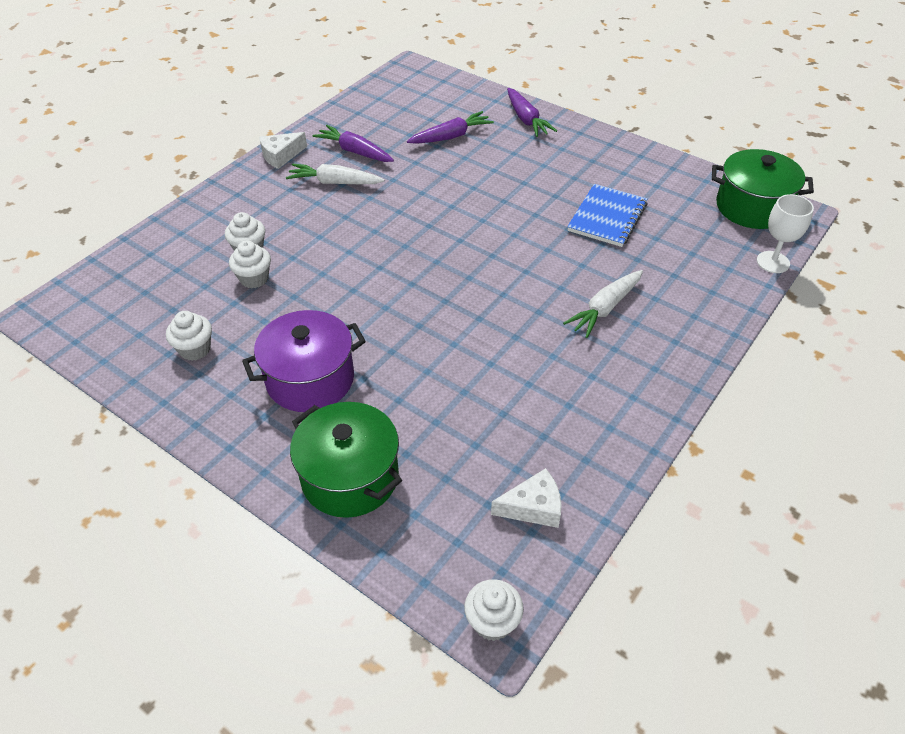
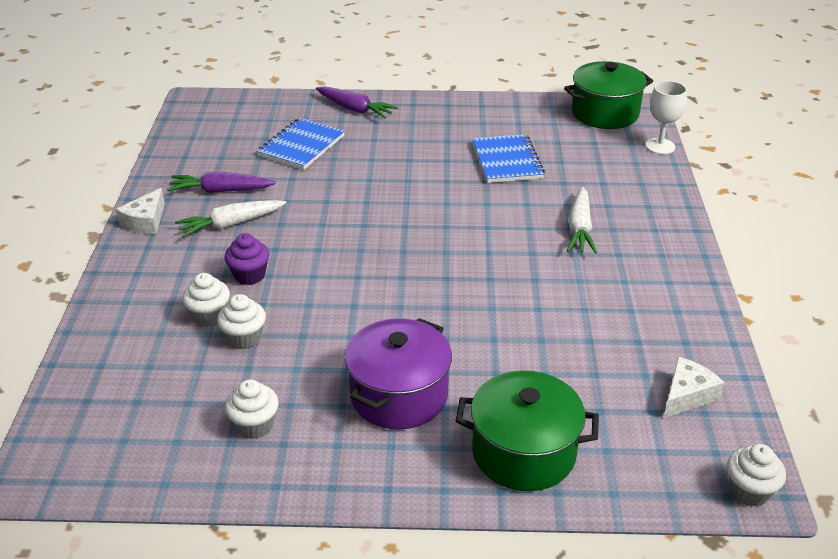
camera: 35 degrees left, 10 degrees down
(306, 230) = (249, 275): none -> purple cupcake
(451, 136) = (301, 146): purple carrot -> blue notebook

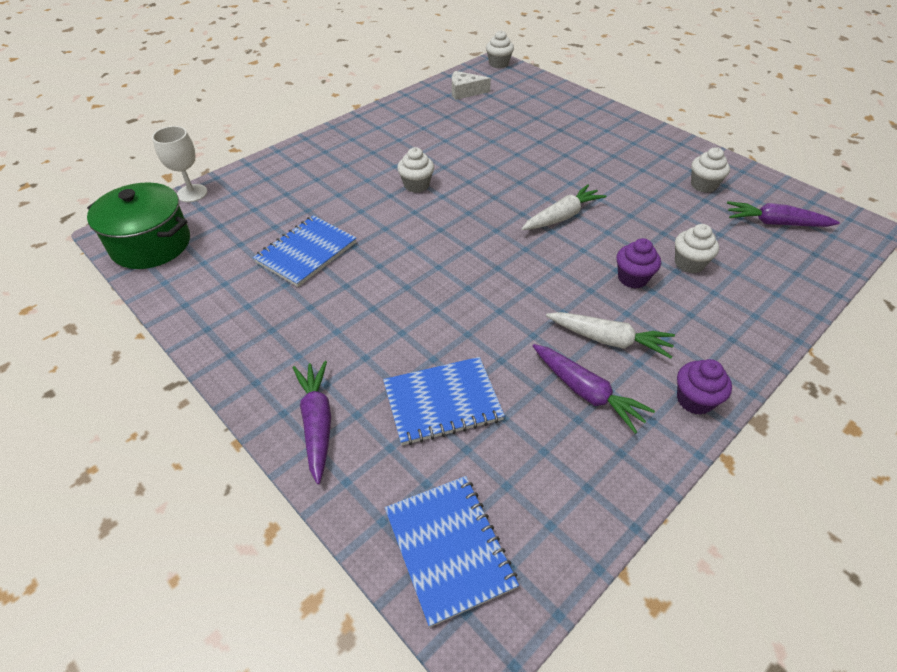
camera: 135 degrees left, 10 degrees up
(144, 417) = (775, 223): none -> purple carrot
(145, 222) = (694, 400): white cheese -> purple cupcake
(233, 110) = (449, 548): none -> blue notebook
(244, 338) = (673, 234): white cupcake -> white cupcake (416, 185)
(399, 395) = (604, 158): purple pot -> none
(523, 452) = (571, 111): green pot -> none
(580, 229) = (363, 176): white carrot -> white carrot (562, 216)

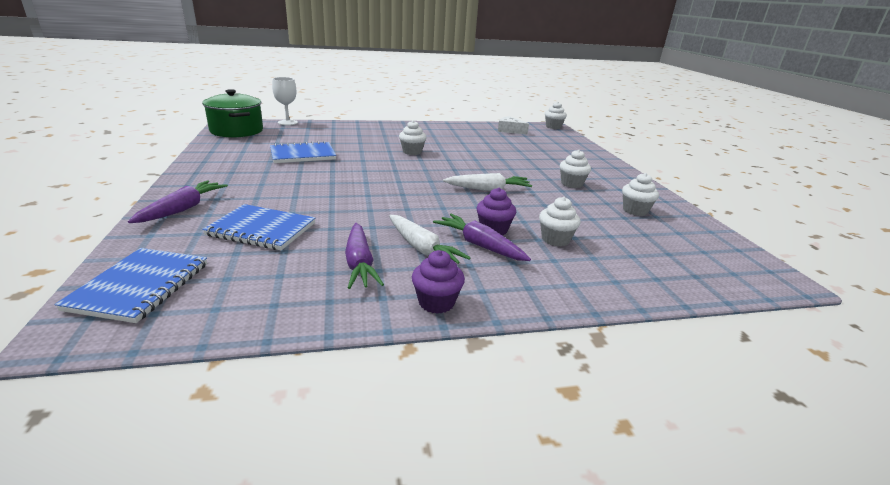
camera: 30 degrees right, 20 degrees down
(619, 168) = (571, 184): none -> white cupcake
(775, 223) = (677, 247): purple carrot -> purple carrot (479, 245)

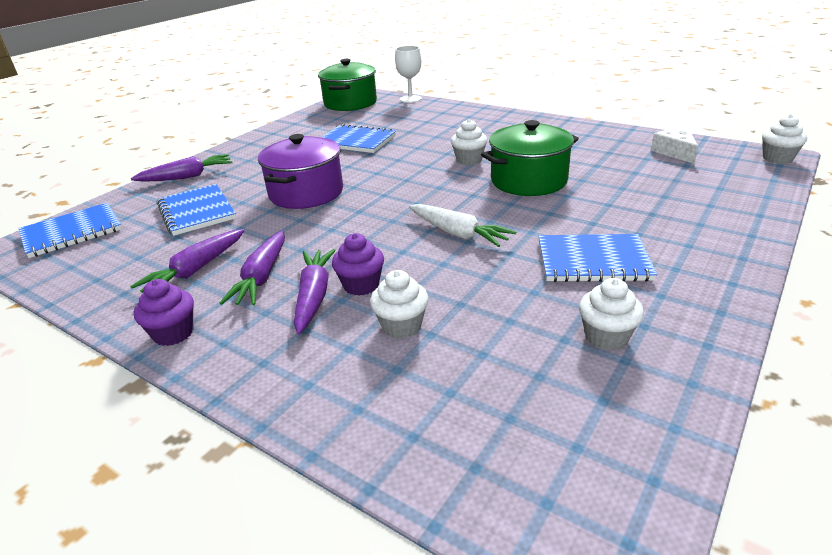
camera: 50 degrees right, 5 degrees up
(337, 193) = (306, 193): none -> purple pot
(422, 248) = (262, 277): white carrot -> purple carrot
(469, 156) = (528, 181): none -> green pot
(571, 184) = (593, 261): white cupcake -> blue notebook

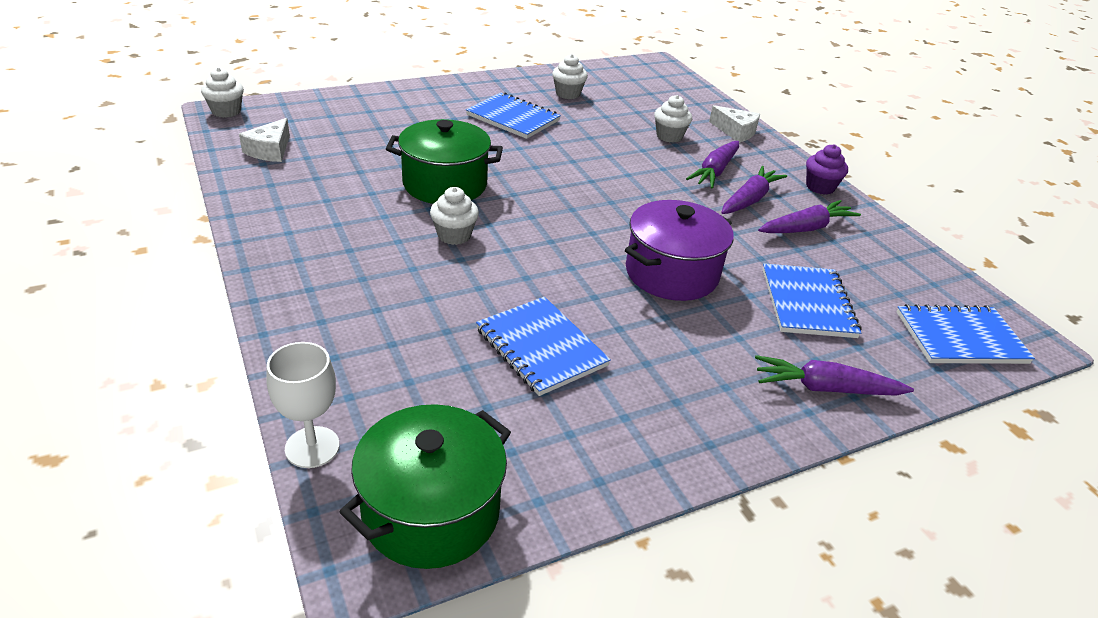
camera: 155 degrees left, 5 degrees up
(314, 388) = (735, 131): none -> white cheese
(361, 285) = (677, 165): purple cupcake -> none
(458, 233) = (572, 168): white carrot -> none

